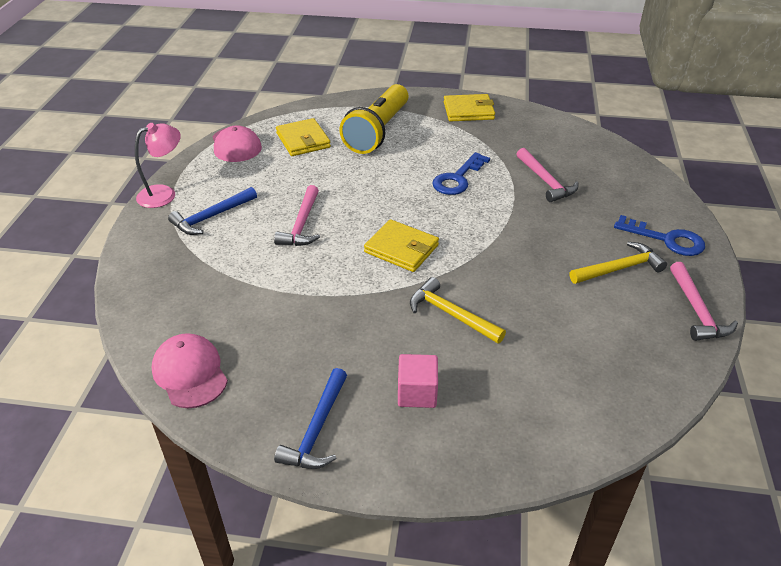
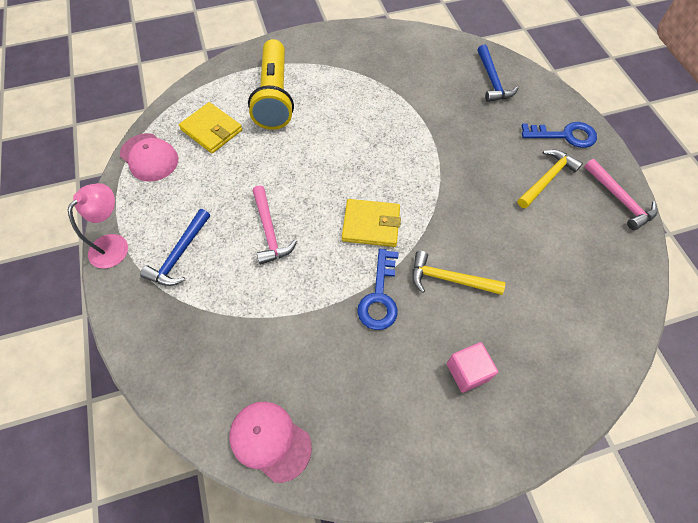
camera: 25 degrees left, 20 degrees up
(317, 429) = (412, 447): blue hammer -> blue hammer (492, 80)
(458, 178) = (374, 128): blue key -> blue key (379, 296)
(468, 111) = (340, 46): yellow wallet -> none
(545, 181) = (445, 106): pink hammer -> none

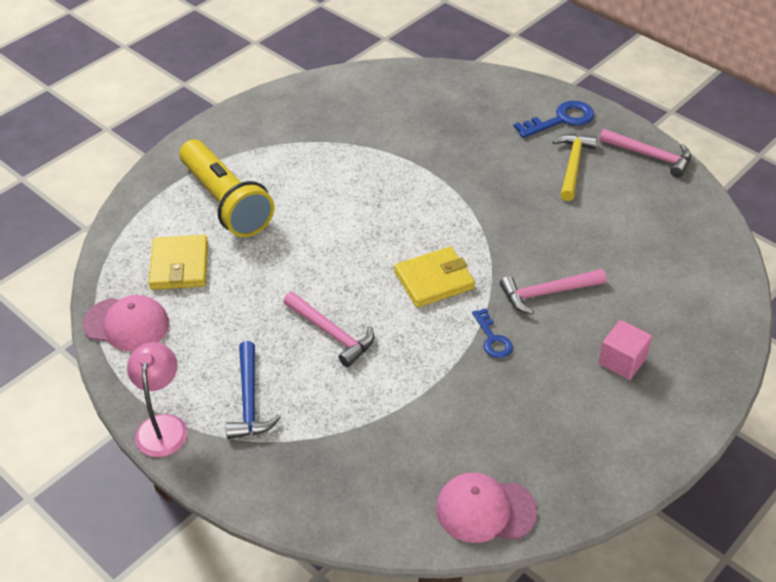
camera: 30 degrees left, 15 degrees down
(211, 130) = (179, 265): yellow wallet -> yellow wallet turned 75 degrees clockwise
(379, 296) = (493, 339): blue key -> blue key, size x0.63
(449, 279) = (547, 293): yellow hammer -> pink hammer
(492, 80) = (453, 95): blue hammer -> none

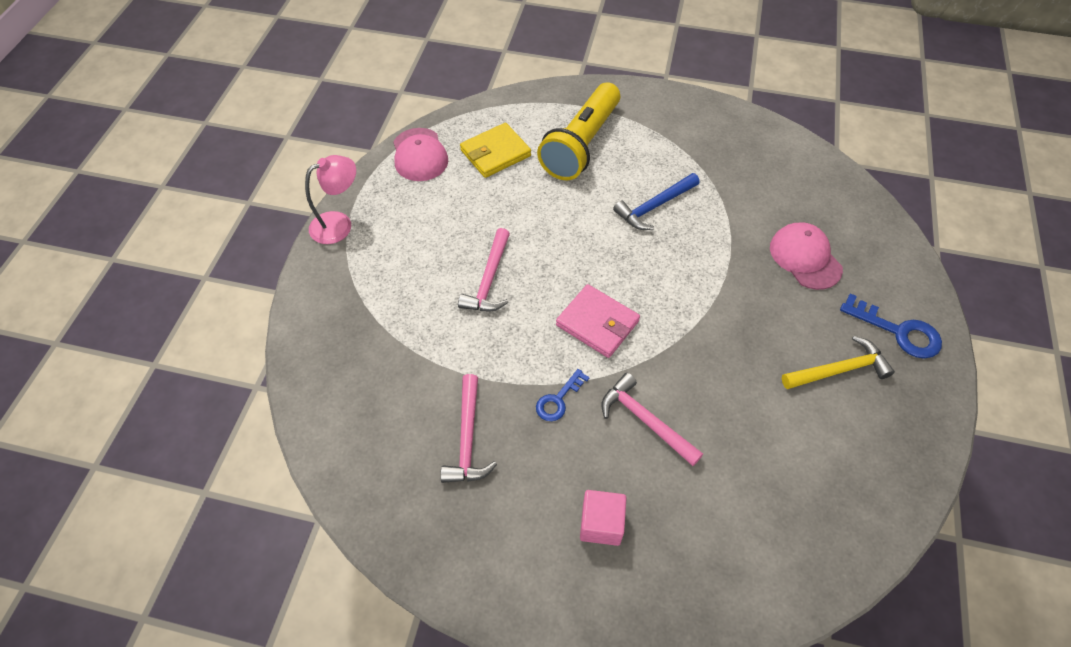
camera: 60 degrees right, 10 degrees up
(249, 400) = (390, 262): blue hammer -> blue hammer (654, 206)
(434, 280) = (597, 323): yellow wallet -> pink wallet
(485, 510) = (365, 477): pink cap -> pink cap (805, 258)
(650, 156) = (919, 437): pink hammer -> pink hammer (467, 438)

